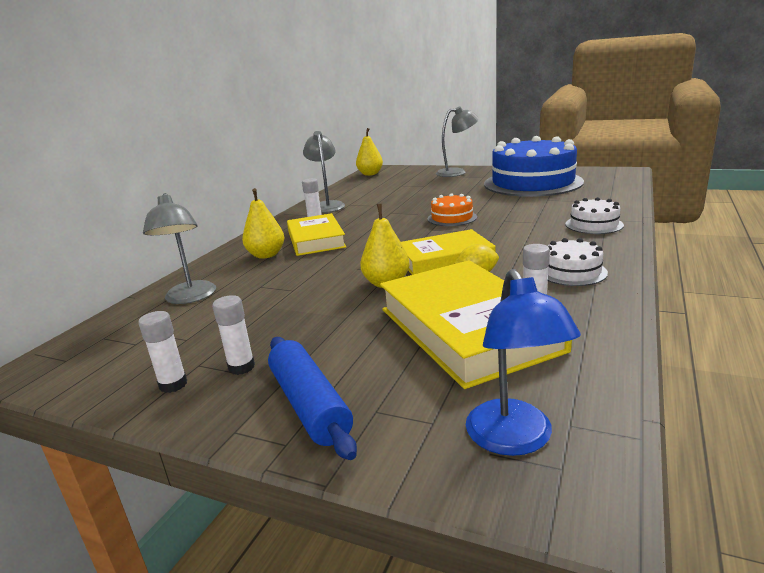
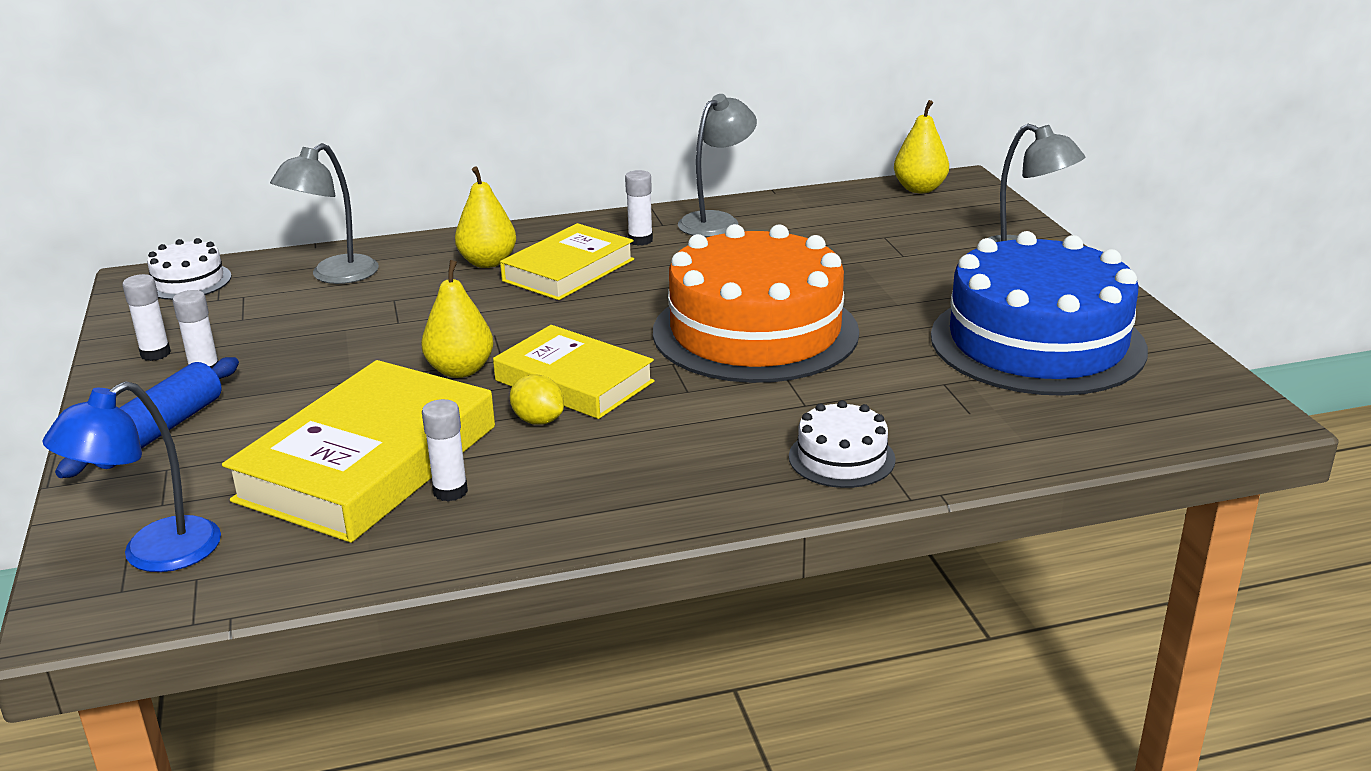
camera: 50 degrees right, 5 degrees up
(452, 218) = (755, 332): orange cake -> orange cake, size x2.29
(572, 272) = (606, 487): white cake -> white cake (188, 281)

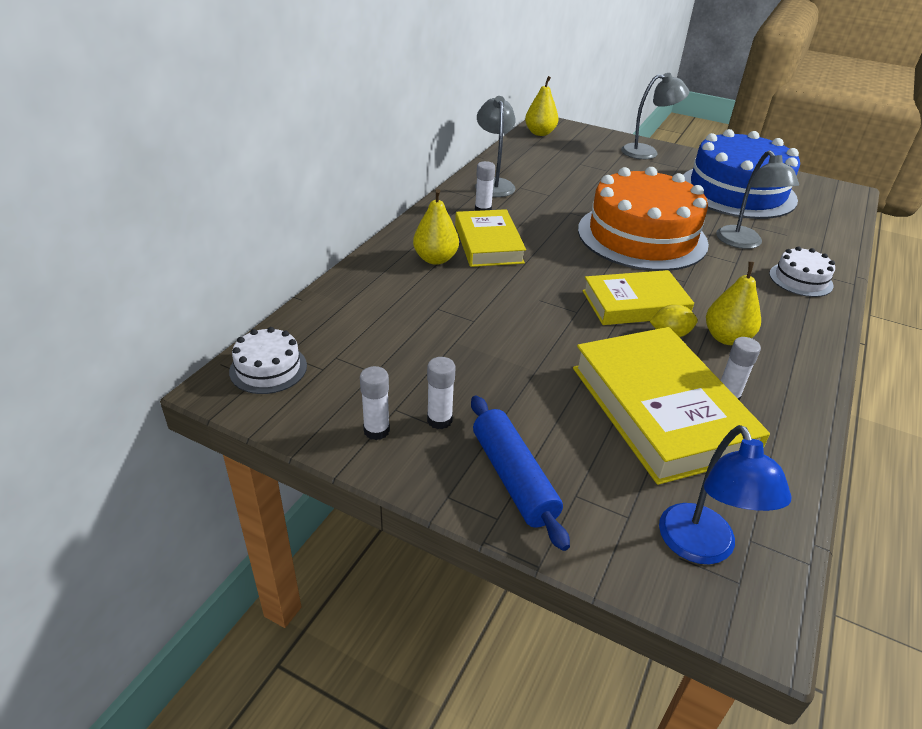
camera: 50 degrees left, 10 degrees up
(334, 276) = (364, 312): grey lamp -> grey lamp (743, 243)
(460, 370) = (574, 329): yellow pear -> yellow pear (726, 338)

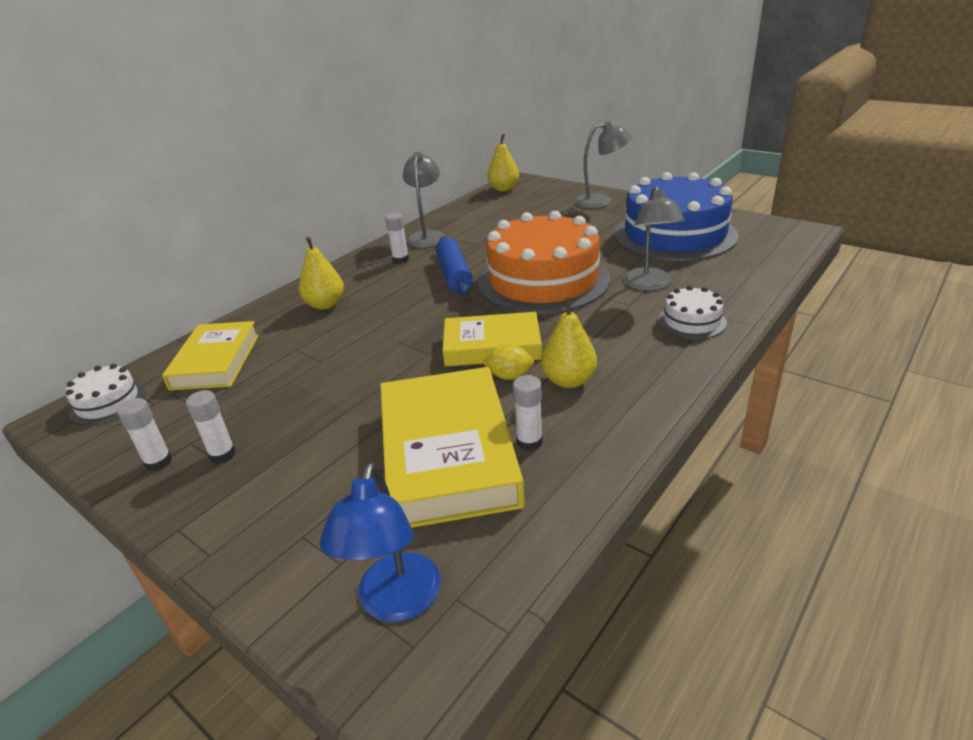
camera: 15 degrees right, 5 degrees down
(488, 243) = (384, 290): yellow book -> yellow book (216, 361)
(513, 478) = (252, 515): blue rolling pin -> blue rolling pin (454, 274)

